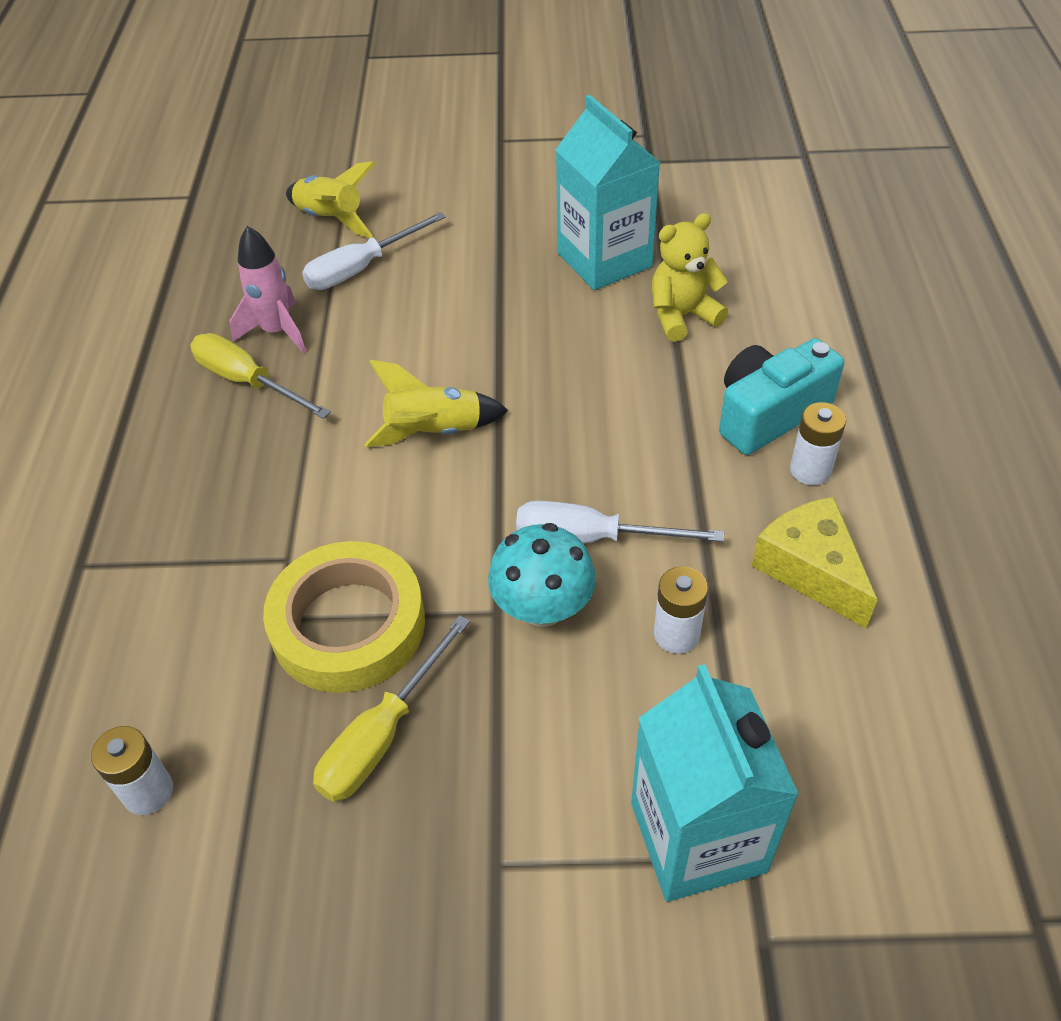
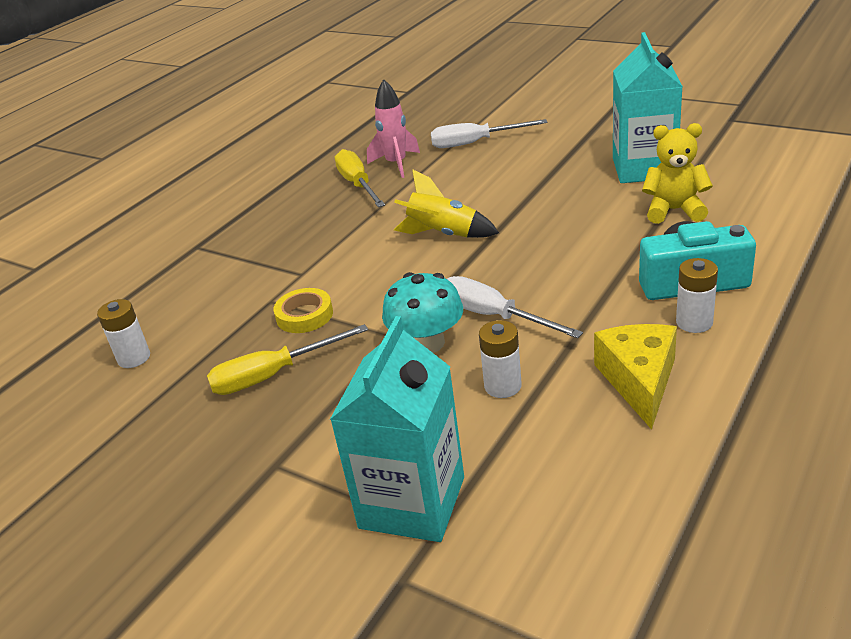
camera: 35 degrees right, 15 degrees down
(331, 219) = (478, 116): yellow rocket -> none
(348, 624) = (304, 315): yellow tape -> yellow tape, size x0.53

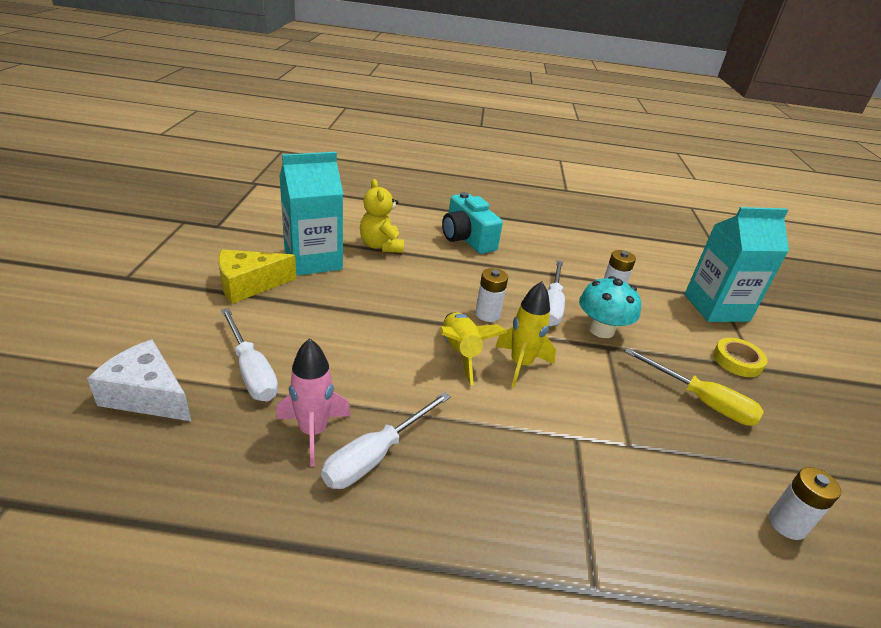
camera: 125 degrees left, 0 degrees up
(304, 315) = (627, 409): yellow tape -> yellow tape (737, 361)
(358, 184) = (376, 455): yellow screwdriver -> white screwdriver
(405, 266) = (520, 364): none -> yellow rocket
(469, 113) = (147, 395): none -> white cheese
(639, 381) = (568, 251): yellow cheese -> yellow cheese (249, 285)
(694, 322) = (507, 237): white battery -> white battery (487, 314)

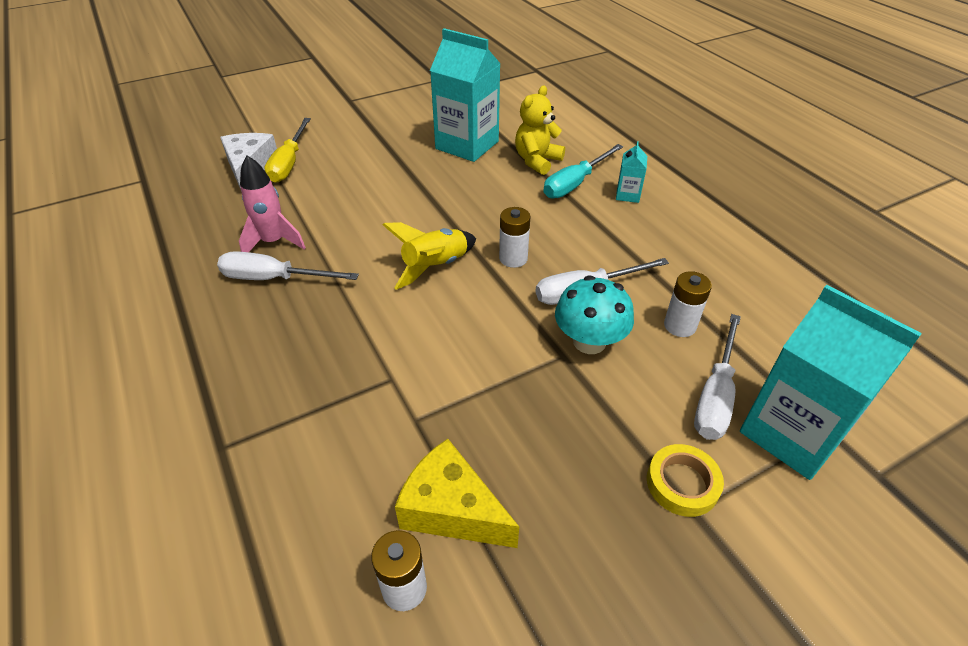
camera: 60 degrees right, 10 degrees up
(249, 285) = (399, 139): yellow cheese -> yellow cheese (451, 509)
(251, 371) = (309, 189): white screwdriver -> white screwdriver (715, 395)
(429, 248) = (575, 183): none -> turquoise screwdriver
(467, 239) = (627, 195): turquoise camera -> turquoise carton
(520, 364) = (460, 307): yellow rocket -> none
(701, 401) = (551, 463): yellow screwdriver -> yellow screwdriver (289, 163)

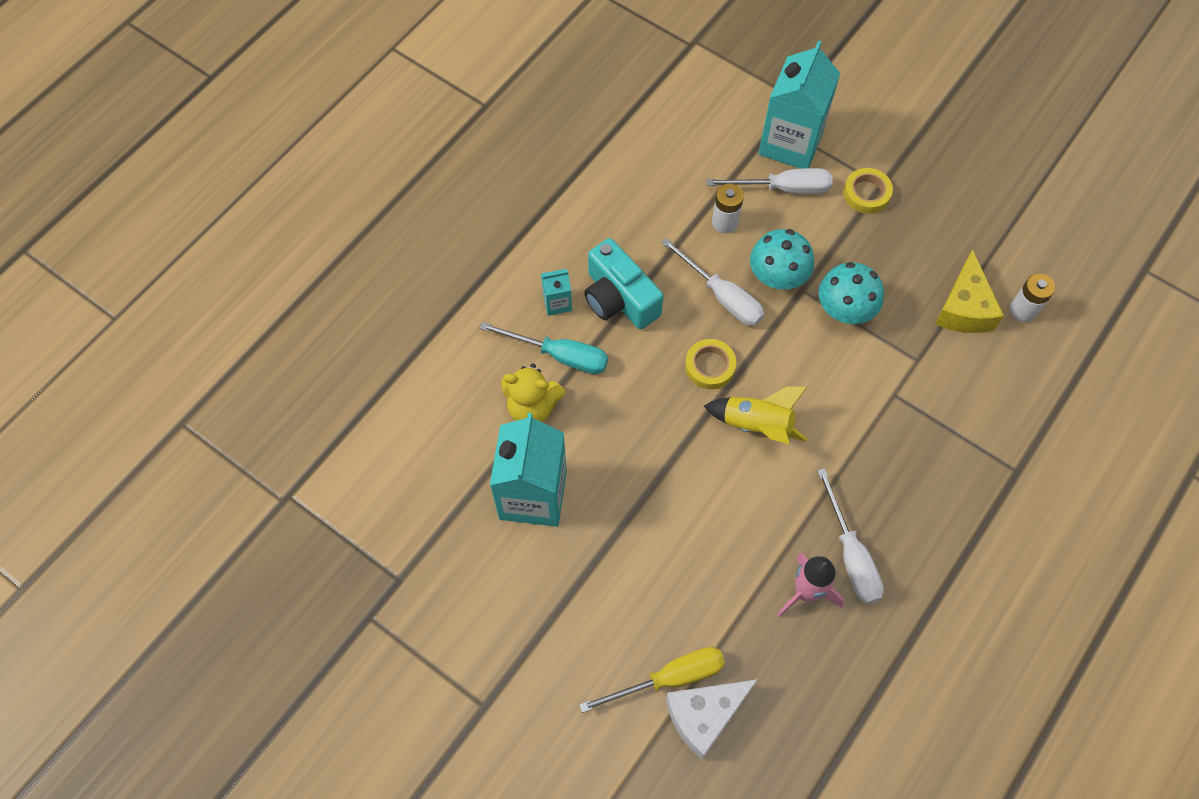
camera: 115 degrees left, 20 degrees up
(513, 258) = (710, 366): white battery -> yellow tape
(518, 381) = (844, 310): none -> turquoise mushroom
(615, 228) = (619, 298): none -> turquoise camera

